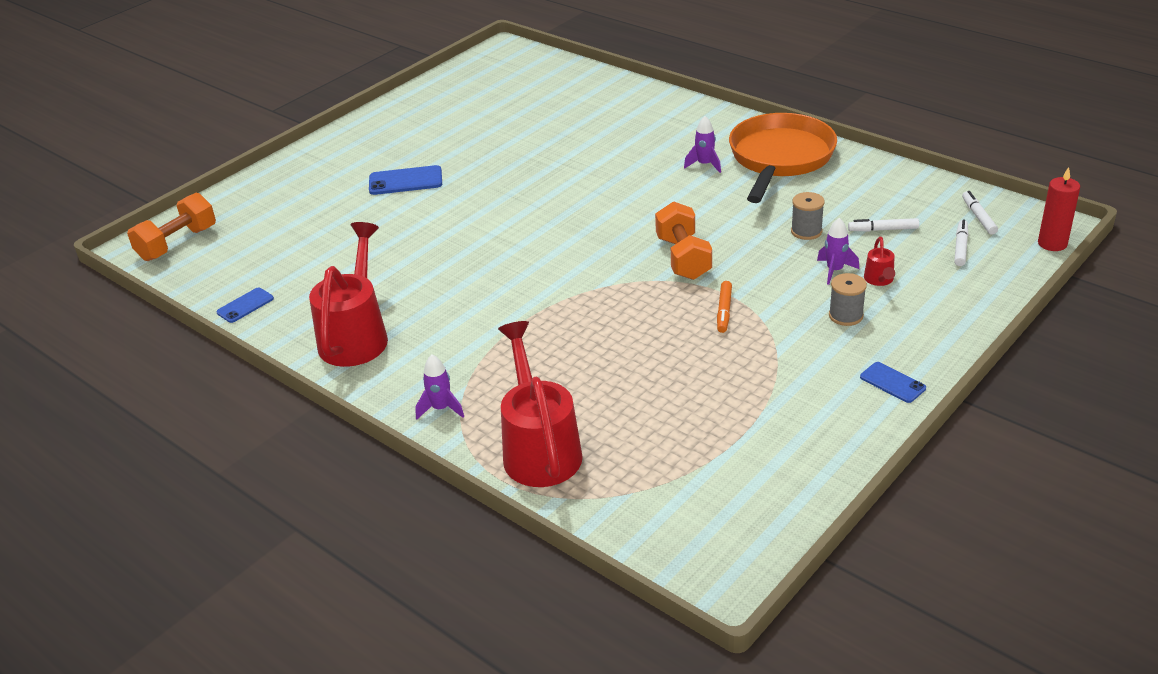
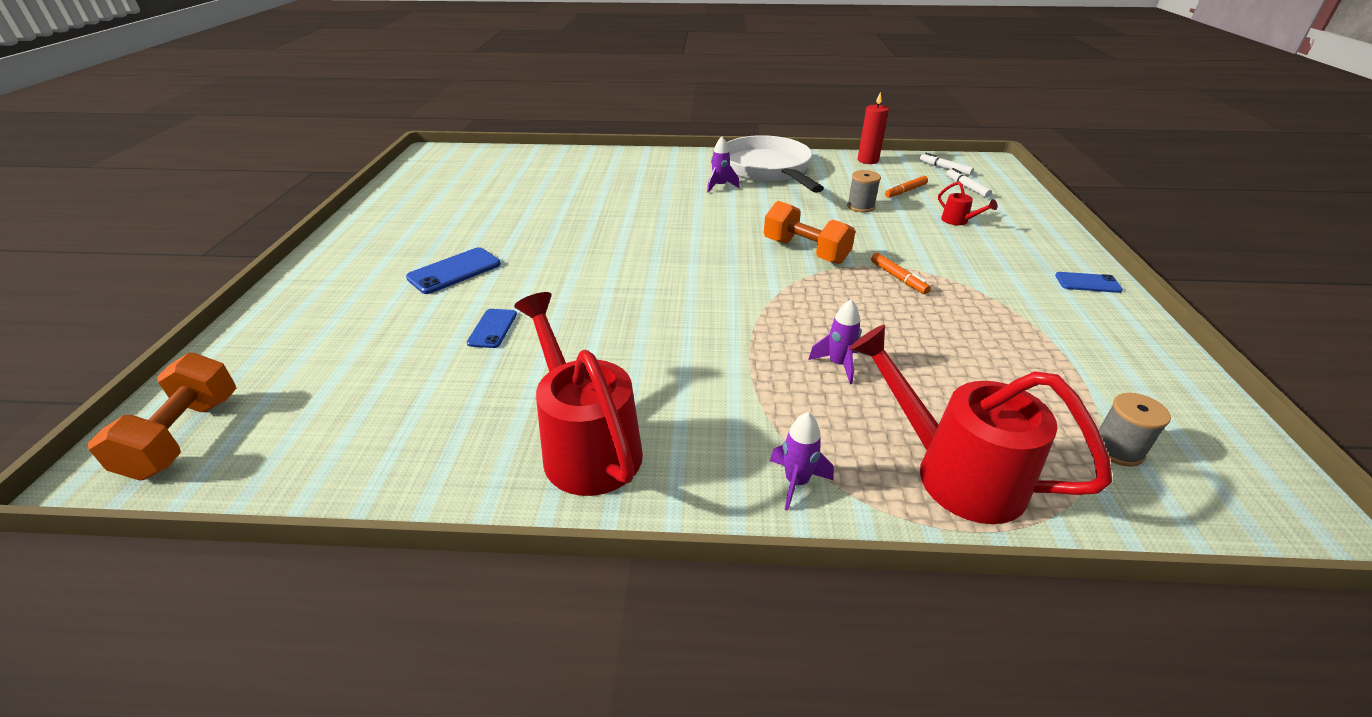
camera: 40 degrees left, 0 degrees up
(245, 305) = (382, 474): blue phone -> blue phone (492, 328)
(779, 159) = (768, 169): orange pan -> white pan
(834, 271) = (922, 225): purple rocket -> purple rocket (838, 365)
(845, 315) = (980, 250): grey spool -> grey spool (1117, 449)
(883, 229) = (905, 191): white marker -> orange marker
(1052, 243) = (1008, 171): red candle -> red candle (867, 160)

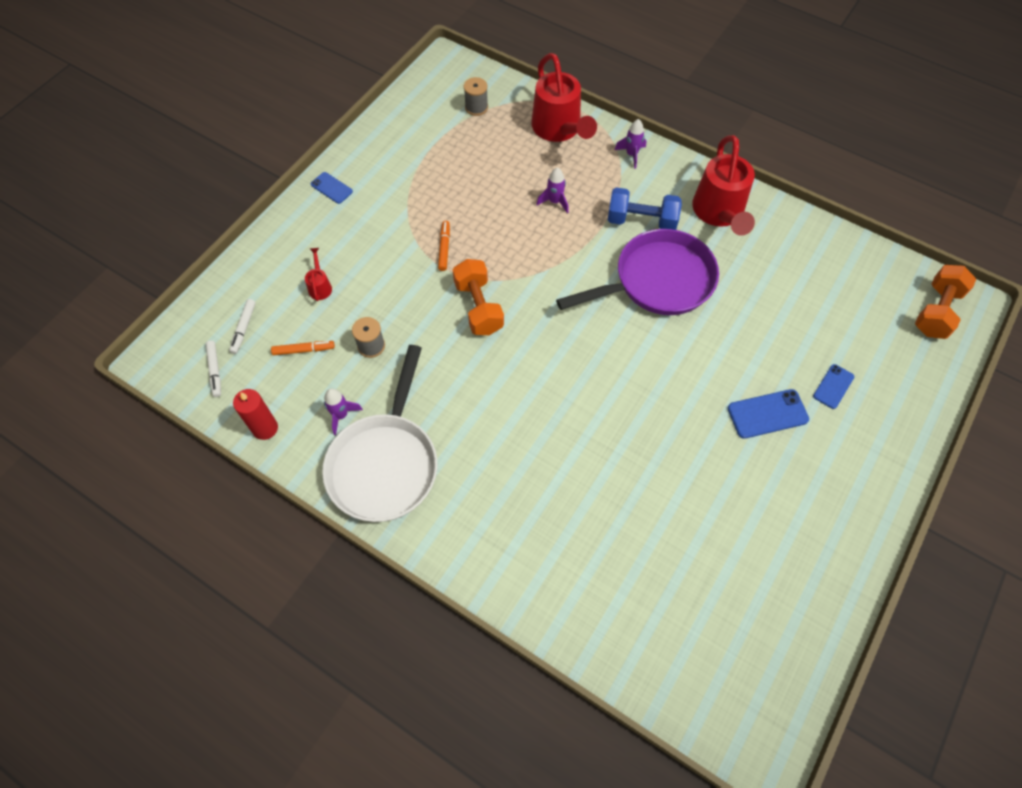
camera: 150 degrees left, 25 degrees up
(492, 328) = (749, 326): blue phone -> blue phone (833, 386)
(633, 330) = (657, 281): none -> purple pan
(701, 387) = (641, 221): none -> blue dumbbell
(720, 186) = (463, 450): purple rocket -> purple rocket (341, 415)

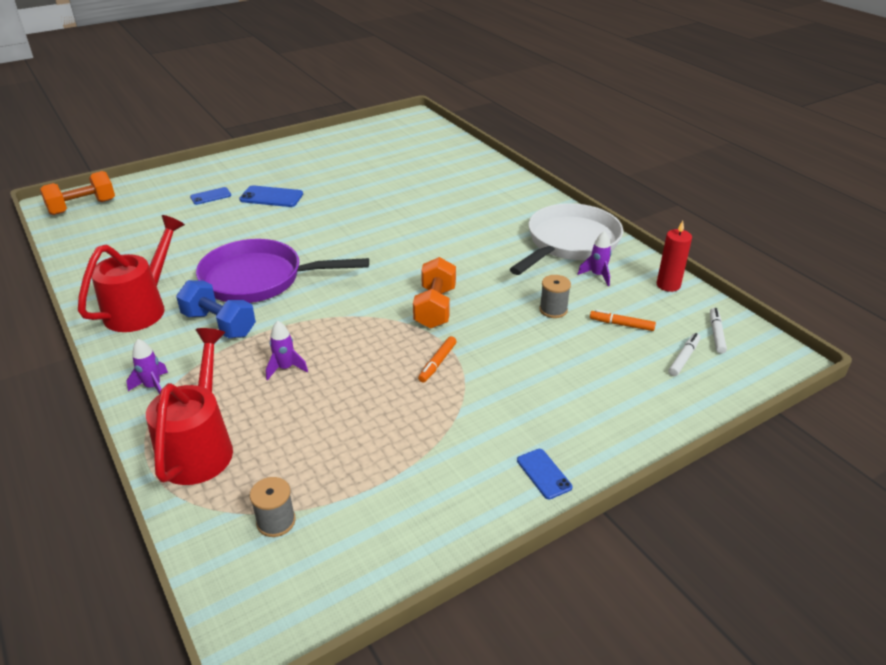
camera: 155 degrees left, 25 degrees down
(320, 286) = (591, 370): red watering can -> none

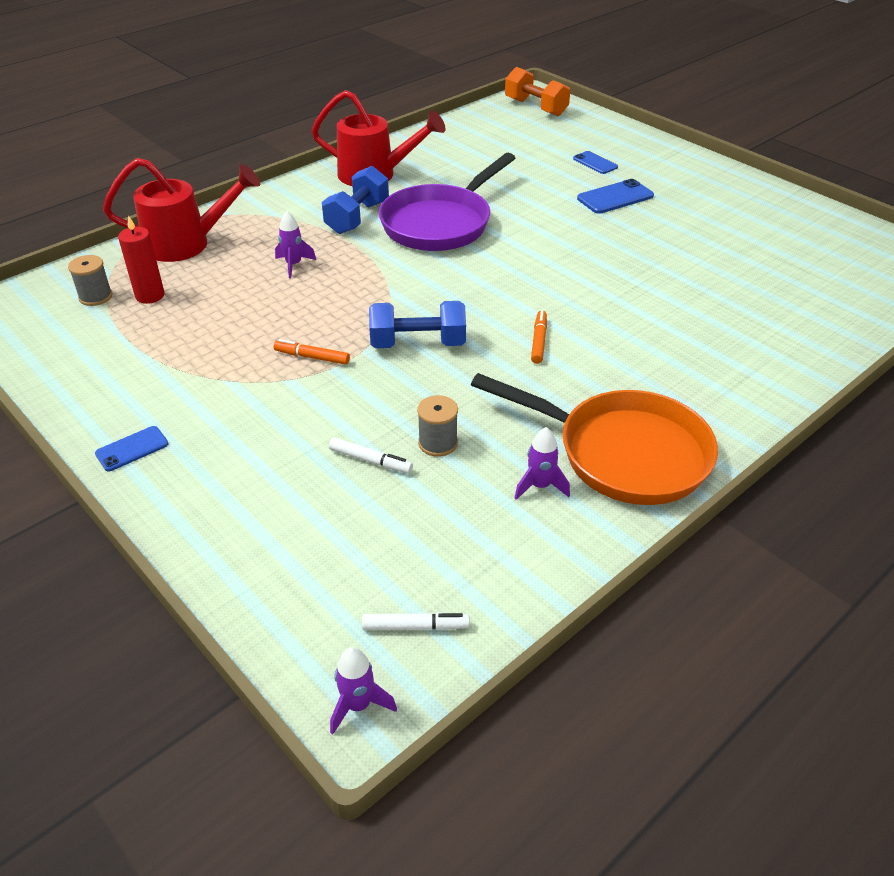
camera: 80 degrees right, 5 degrees up
(153, 387) = (262, 206): purple rocket -> purple rocket (358, 705)
(260, 279) = (440, 223): purple pan -> purple pan turned 135 degrees counterclockwise
(271, 197) = (615, 197): blue phone -> blue phone turned 60 degrees clockwise
(435, 308) = (418, 343): orange dumbbell -> blue dumbbell
(569, 243) = (622, 453): white pan -> orange pan
(621, 324) = (418, 513): orange marker -> orange marker (539, 341)
(668, 285) = (540, 571): red candle -> red candle (150, 296)
(684, 358) = (348, 581): white marker -> white marker (370, 461)

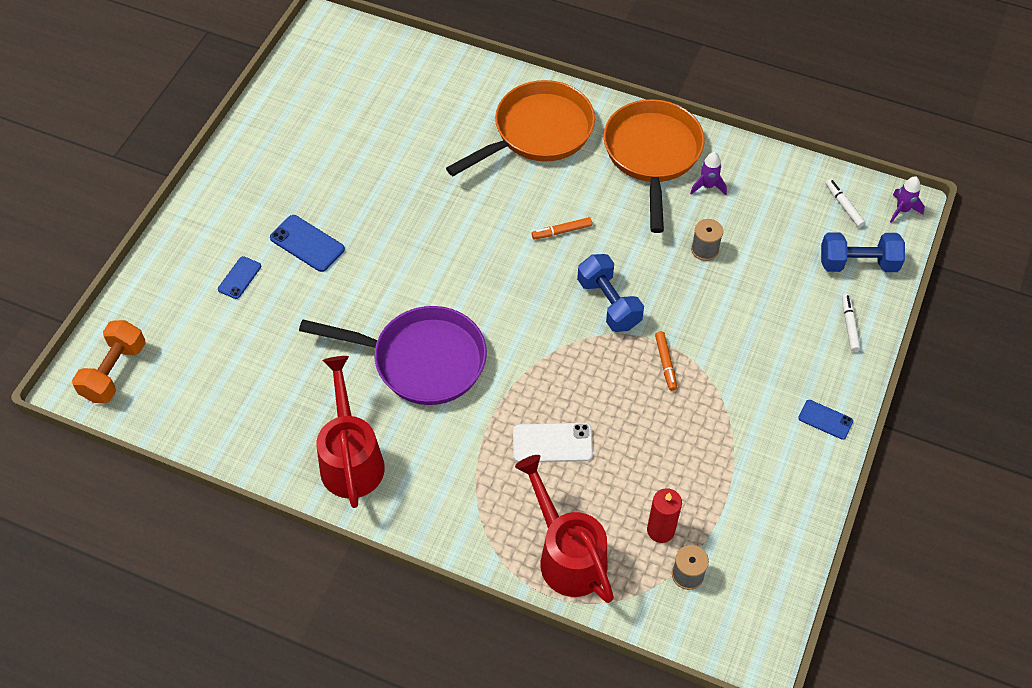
camera: 115 degrees left, 15 degrees up
(294, 265) = (552, 443): purple rocket -> white phone
(357, 217) = (445, 433): blue dumbbell -> blue dumbbell (858, 263)
(370, 461) = (744, 278): white marker -> white marker (849, 325)
(706, 367) = (537, 133): none -> orange pan

